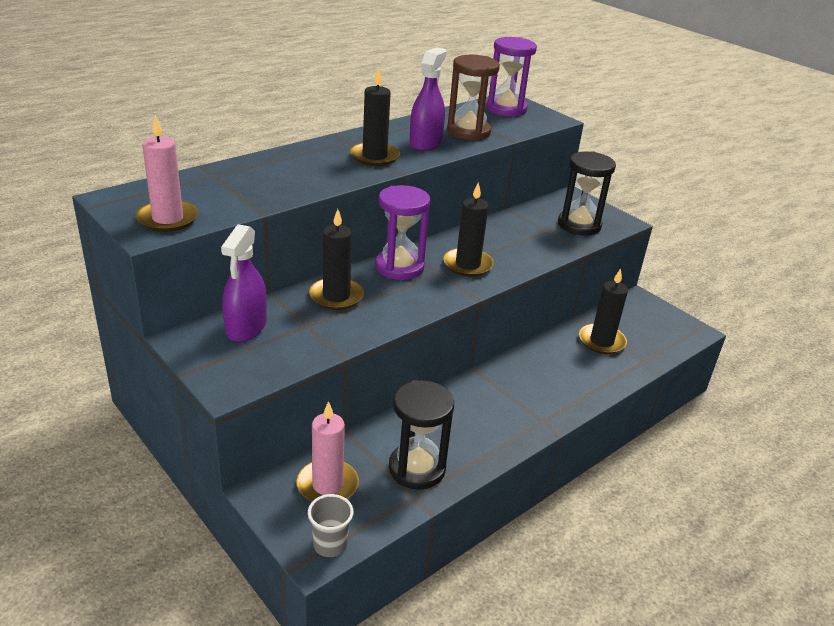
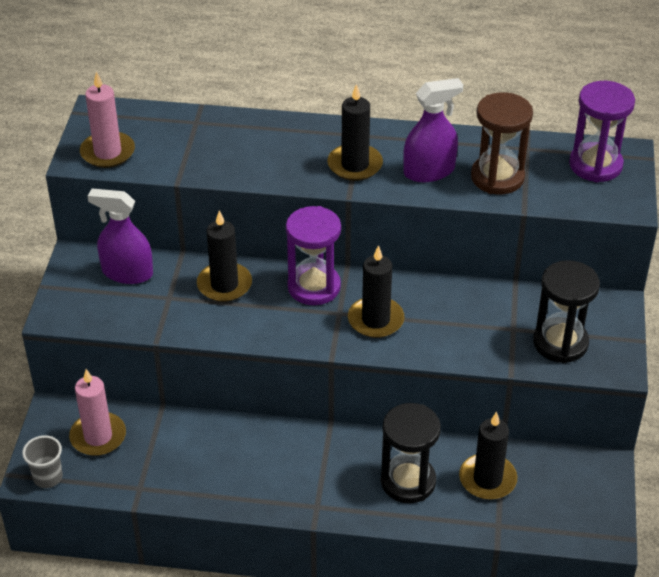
camera: 50 degrees right, 10 degrees up
(246, 327) = (127, 273): purple spray bottle -> purple spray bottle turned 45 degrees clockwise
(417, 468) = (170, 470): black hourglass -> black hourglass (408, 481)

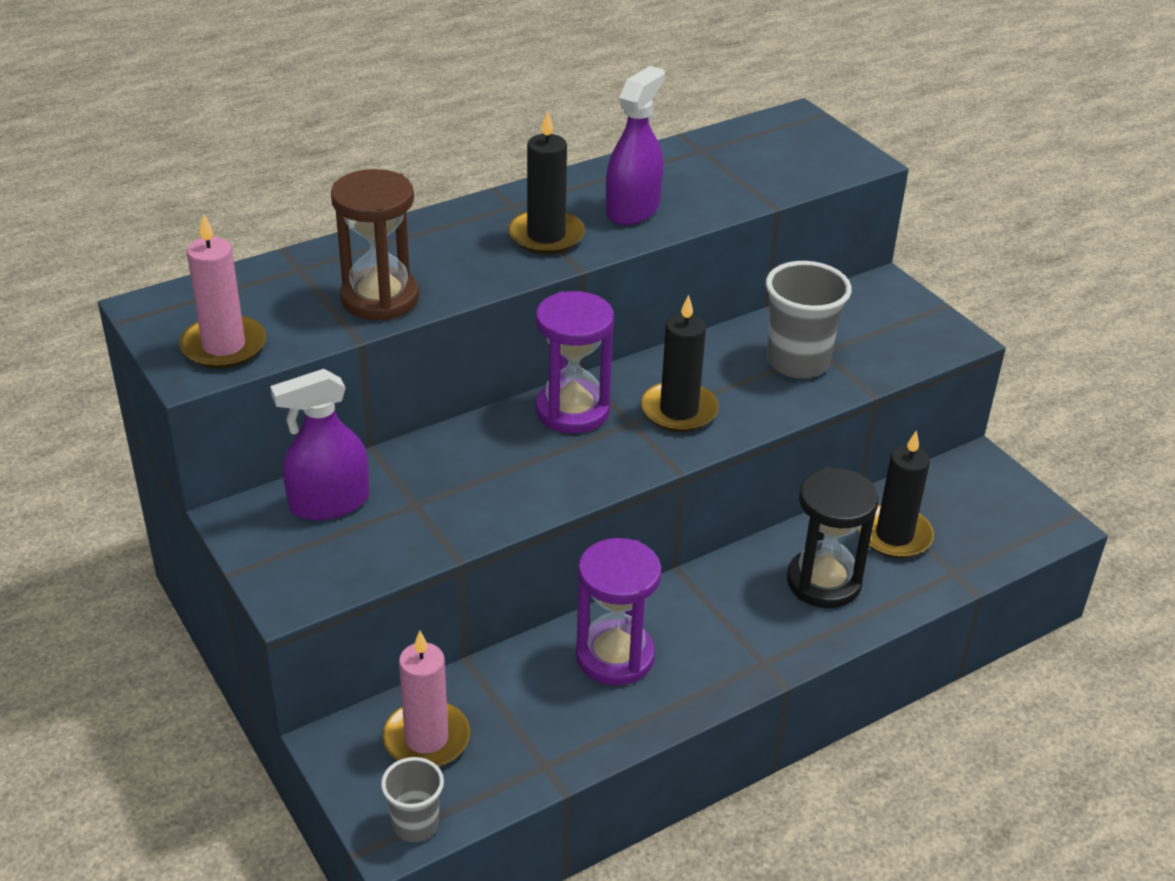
camera: 40 degrees left, 5 degrees down
(224, 285) = (467, 458): black candle -> none
(488, 327) = (797, 362): none -> grey cup
(497, 177) = (708, 187): brown hourglass -> brown hourglass (380, 298)
(560, 343) = (880, 342): black hourglass -> none
(595, 165) = (785, 139): purple hourglass -> purple hourglass (615, 656)

